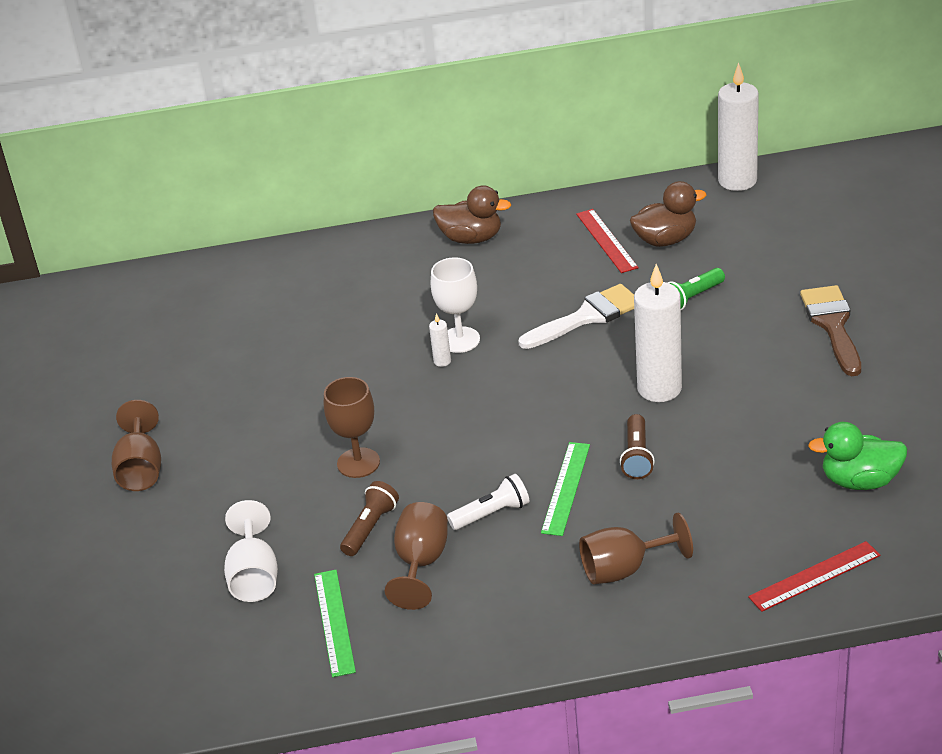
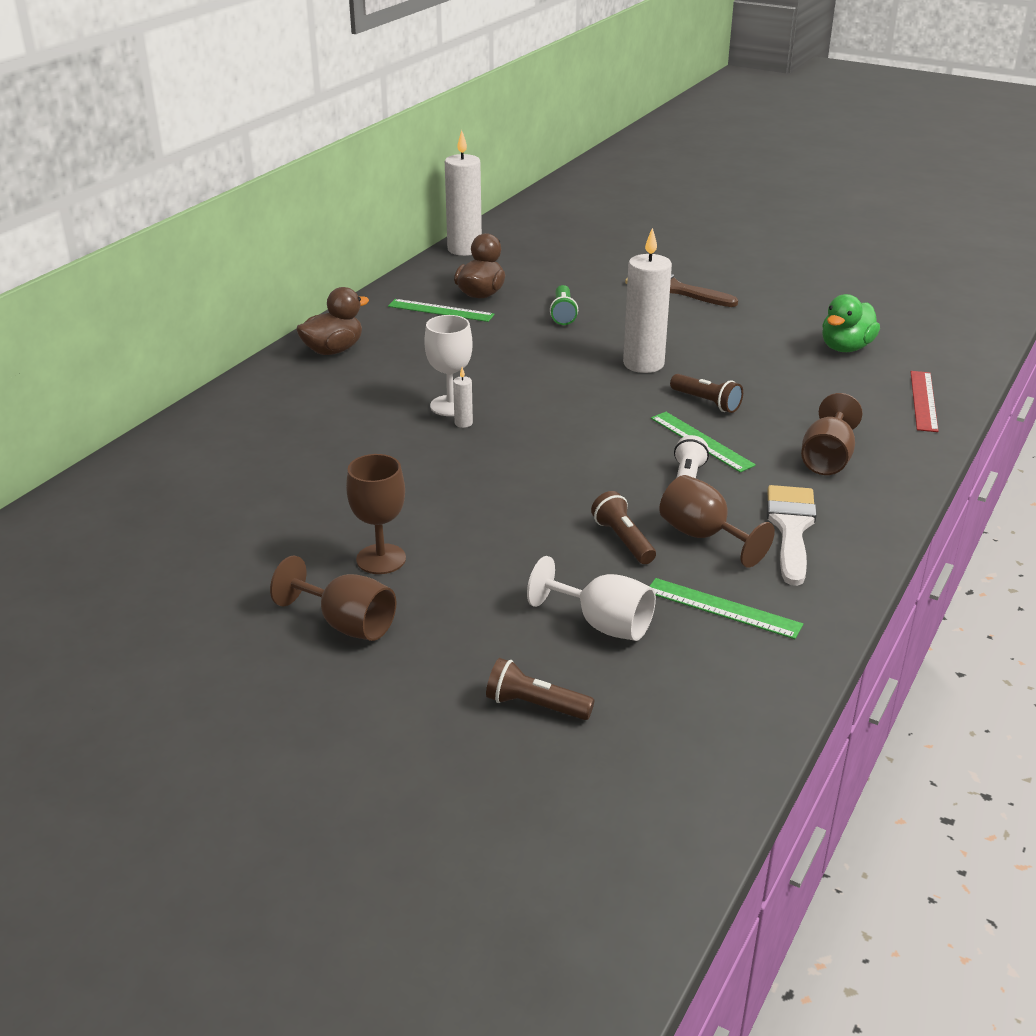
camera: 55 degrees left, 5 degrees down
(136, 596) = (535, 705): none -> brown flashlight
(358, 463) = (529, 511): brown goblet -> brown goblet (381, 559)
(587, 317) = (515, 352): white brush -> white brush (791, 528)
(606, 240) = (441, 310): red ruler -> green ruler

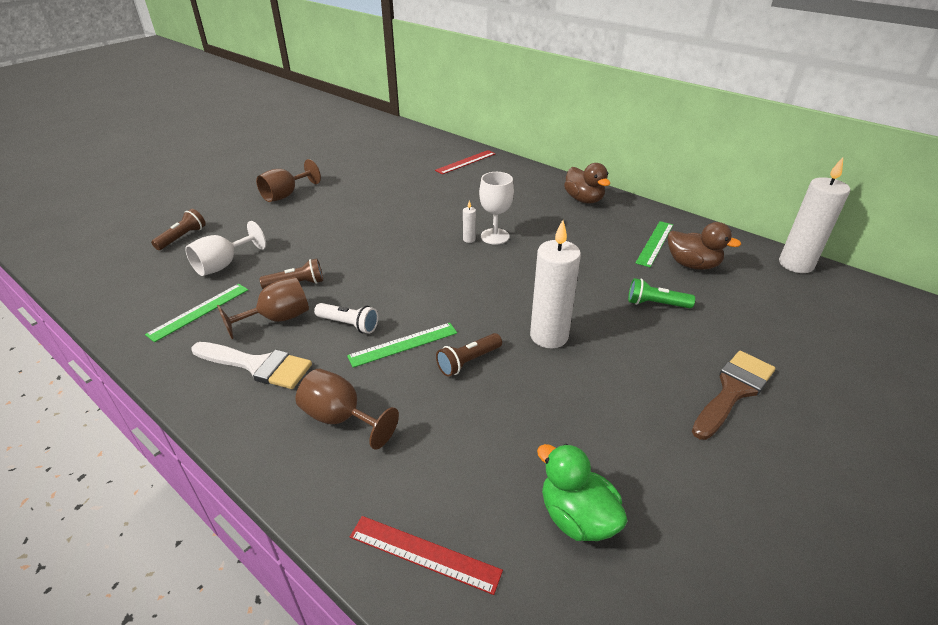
camera: 100 degrees right, 5 degrees up
(198, 449) = (466, 162): none -> red ruler
(381, 559) = (332, 205): brown goblet -> none

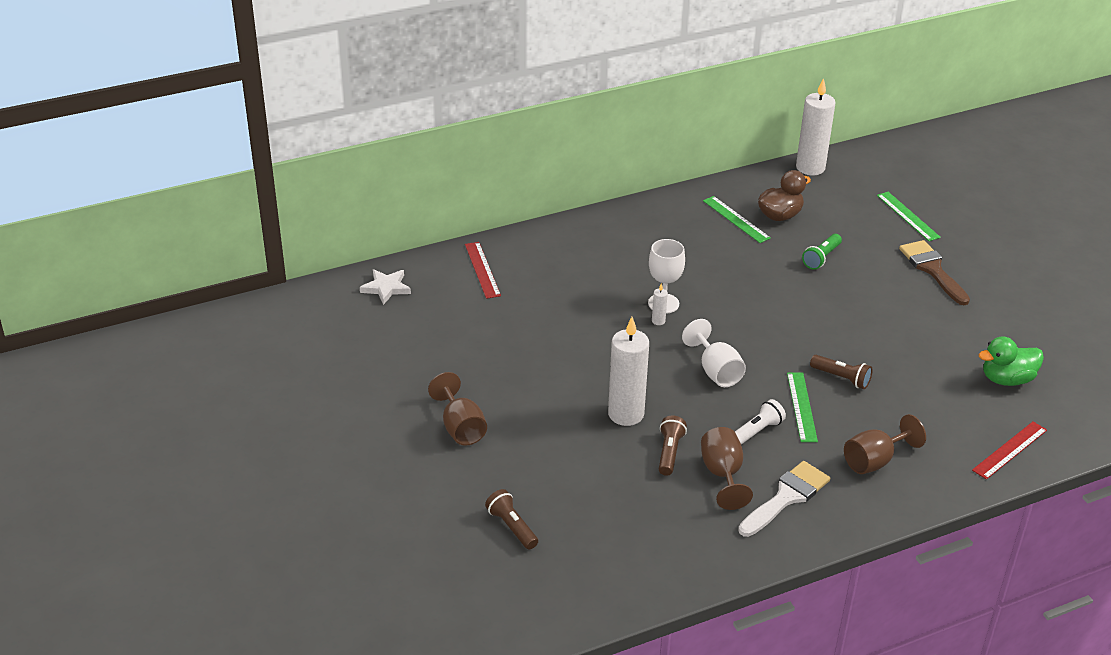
camera: 65 degrees left, 0 degrees up
(199, 311) = (679, 526): green ruler -> green ruler (907, 216)
(223, 265) = (598, 500): white goblet -> white goblet (716, 371)
(416, 140) = (386, 288): none -> white star
(468, 361) = (841, 378): brown flashlight -> brown flashlight turned 45 degrees counterclockwise
(549, 336) = (832, 327): white candle -> white candle (626, 414)
(584, 199) = (631, 225): brown duck -> none

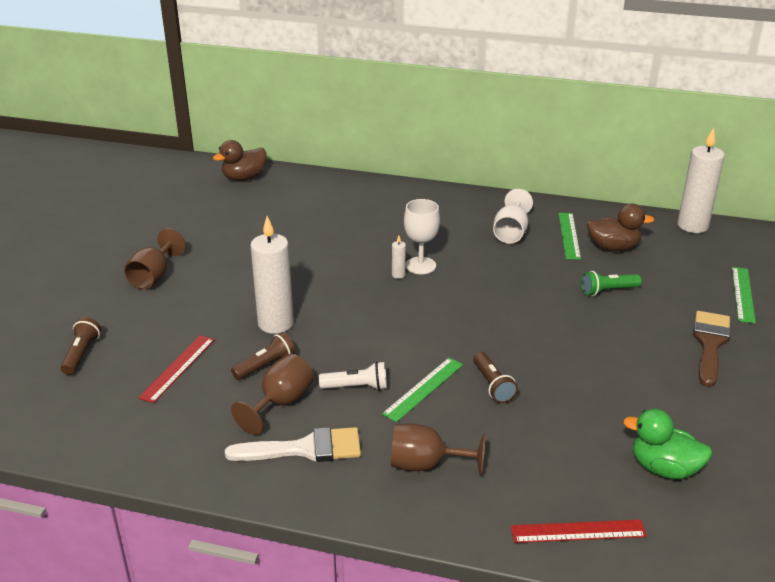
camera: 40 degrees right, 5 degrees down
(386, 288) = (244, 178): white star -> brown duck
(482, 270) = (322, 192): red ruler -> red ruler (178, 368)
(716, 371) = (390, 329): white goblet -> white goblet (511, 233)

